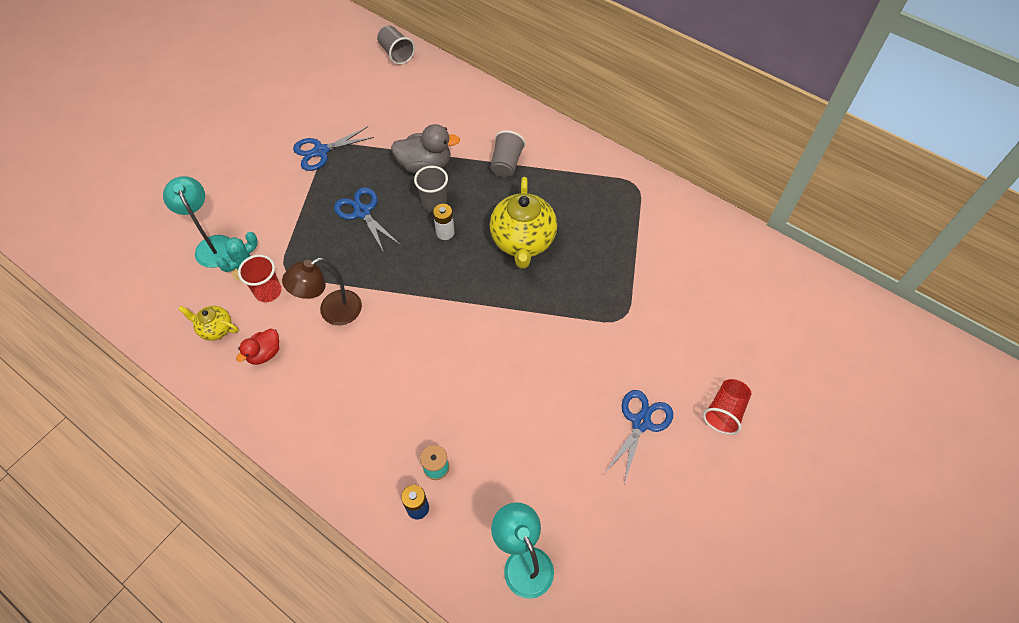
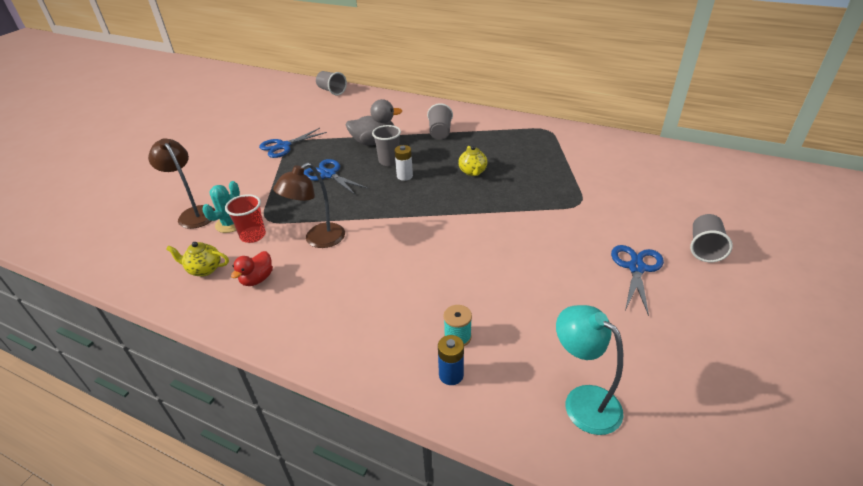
camera: 10 degrees left, 20 degrees down
(212, 245) = (194, 213): turquoise lamp -> brown lamp
(522, 241) = (472, 172): yellow teapot -> yellow teapot, size x0.50
(724, 412) = (704, 248): red cup -> grey cup

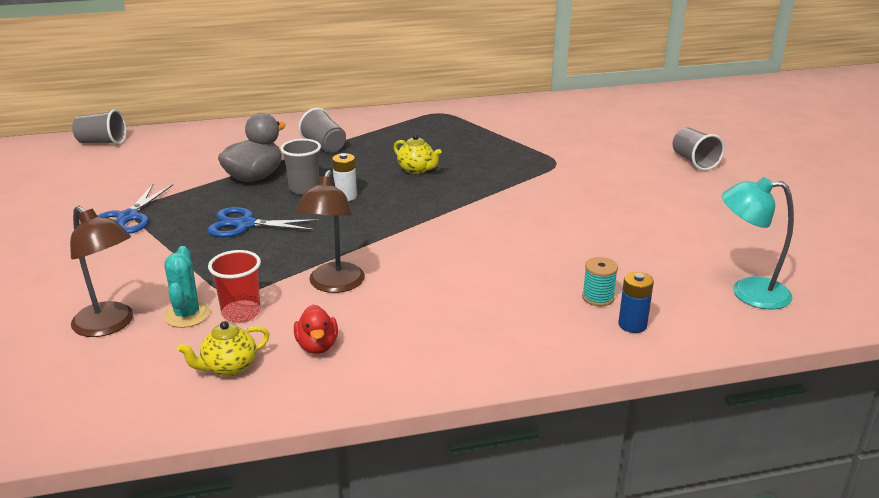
camera: 40 degrees left, 10 degrees down
(194, 213) = (110, 325): brown lamp -> brown lamp turned 150 degrees counterclockwise
(636, 268) = (665, 192): blue scissors -> none

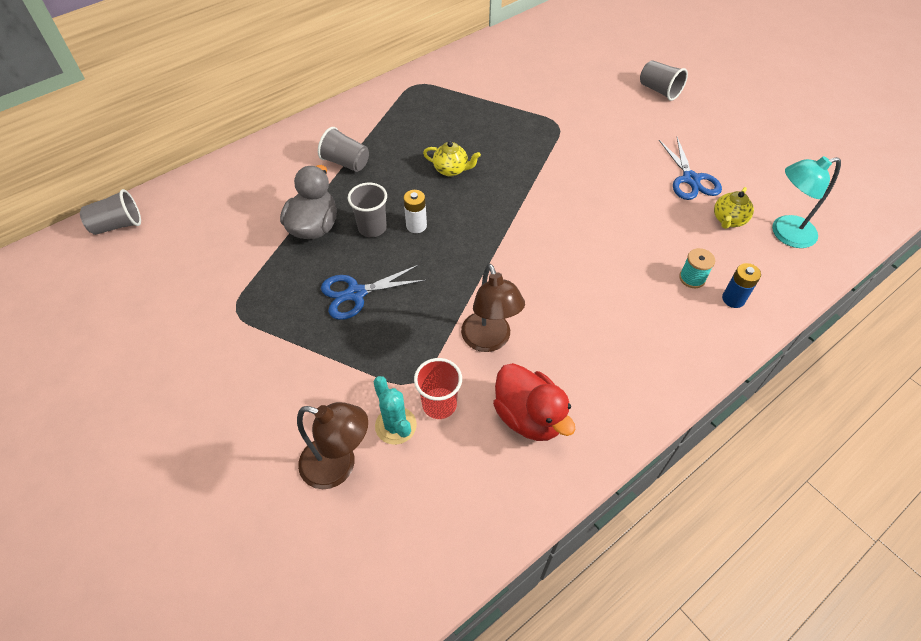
camera: 25 degrees left, 25 degrees up
(128, 217) = (238, 323): blue scissors -> blue scissors (691, 179)
(229, 367) = (478, 470): yellow teapot -> yellow teapot (728, 220)
(317, 346) = (529, 416): red duck -> red duck, size x1.66

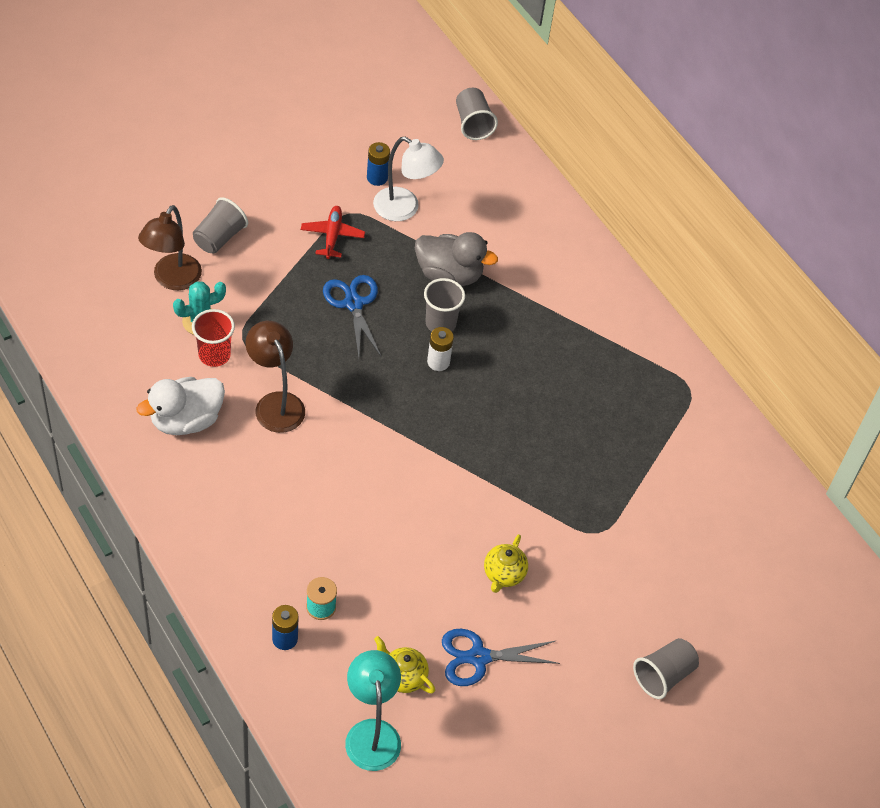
camera: 90 degrees right, 0 degrees up
(187, 293) = (377, 178): none -> blue battery
(231, 267) = (404, 209): none -> white lamp
(267, 321) = (332, 235): none -> red plane
(346, 162) = (546, 307): grey cup -> grey cup (219, 237)
(451, 170) = (523, 405): yellow teapot -> yellow teapot (503, 574)
(489, 341) = (275, 403): brown lamp -> brown lamp turned 75 degrees clockwise
(529, 416) = (186, 420): red duck -> white duck

